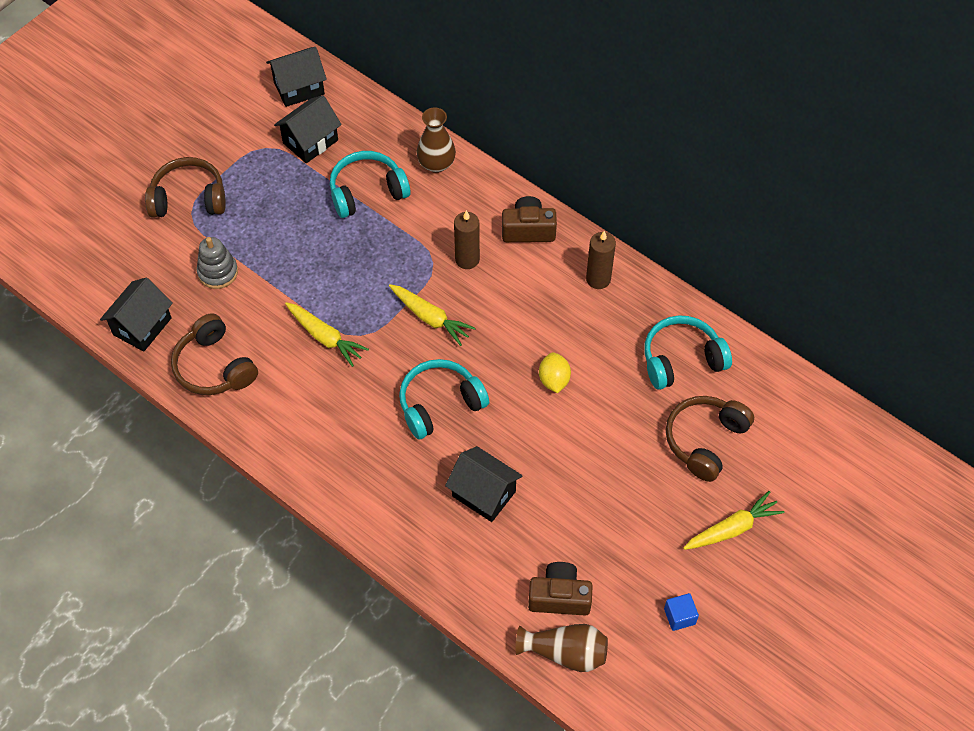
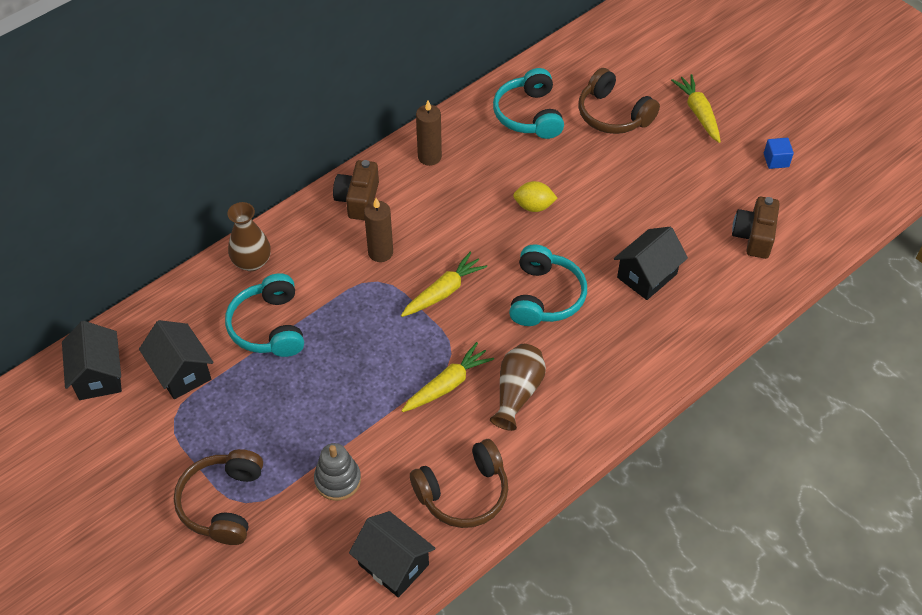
camera: 80 degrees left, 5 degrees down
(440, 404) = (545, 296): turquoise headphones -> turquoise headphones turned 150 degrees counterclockwise
(565, 653) = (806, 240): brown vase -> brown vase (517, 392)

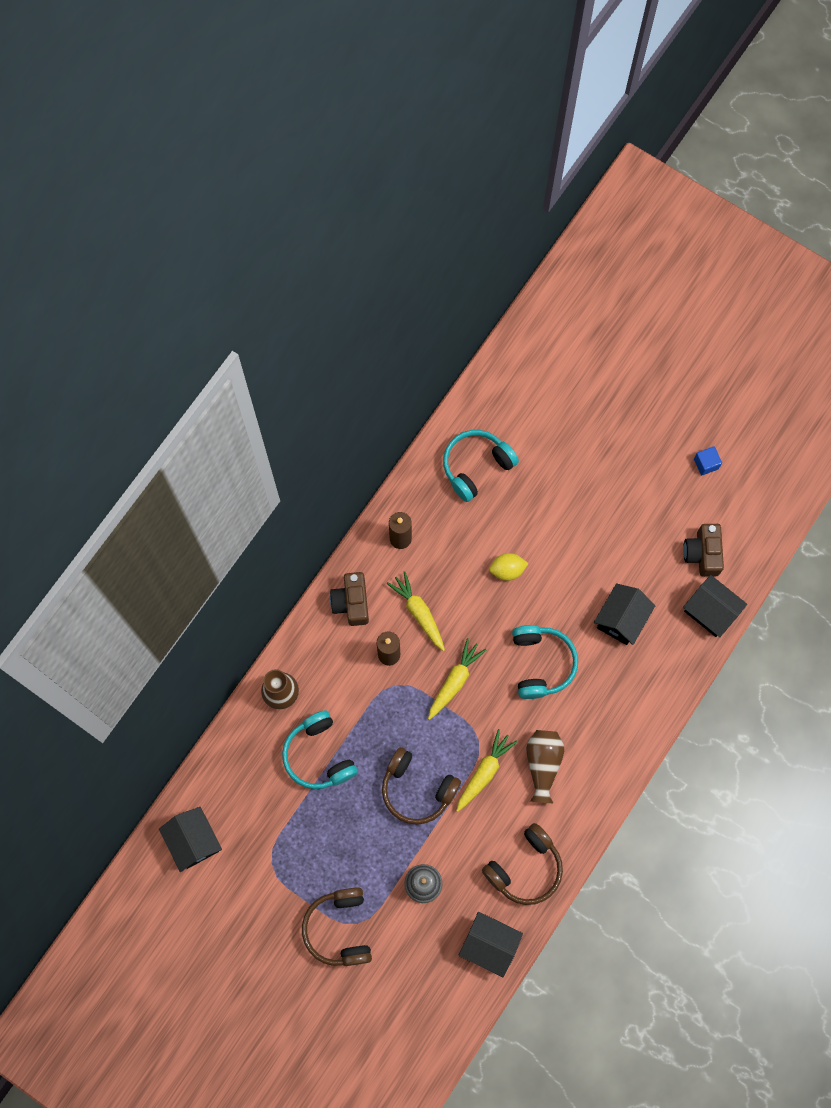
camera: 15 degrees left, 20 degrees up
(181, 372) = (261, 819): black house -> black house (710, 611)
(529, 115) = (476, 466): turquoise headphones -> turquoise headphones turned 75 degrees clockwise
(613, 114) = (551, 447): brown headphones -> brown headphones (417, 789)
(698, 113) = (627, 426): yellow carrot -> yellow carrot (419, 613)

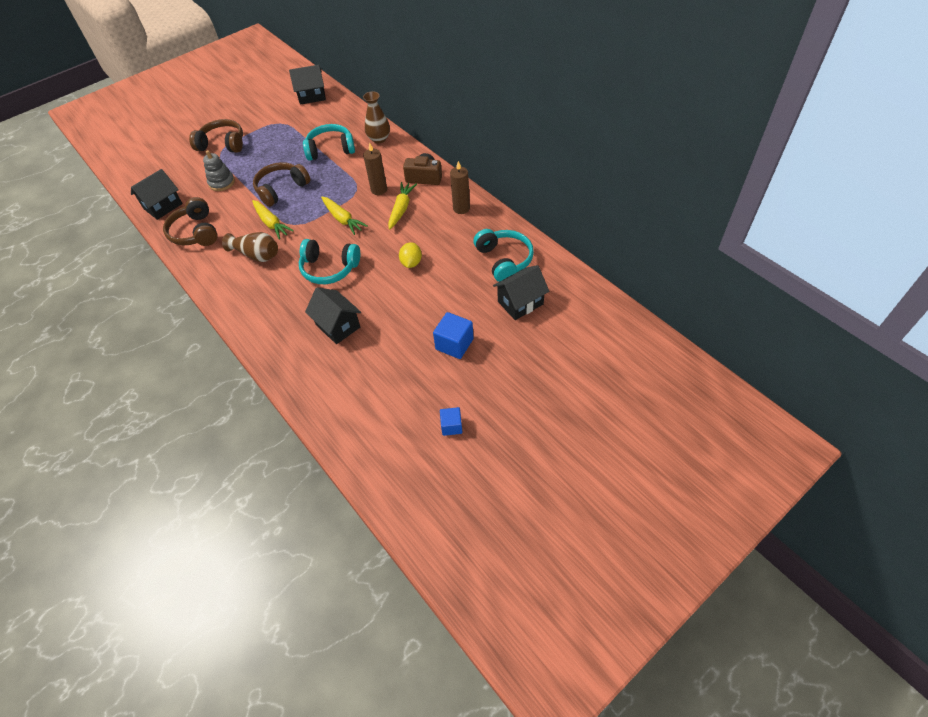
camera: 110 degrees right, 20 degrees down
(419, 613) = (401, 209): yellow carrot -> yellow carrot turned 60 degrees counterclockwise
(609, 488) = (454, 344): none -> blue cube
(702, 554) = (366, 400): brown camera -> none
(710, 611) = (313, 392): black house -> black house (520, 303)

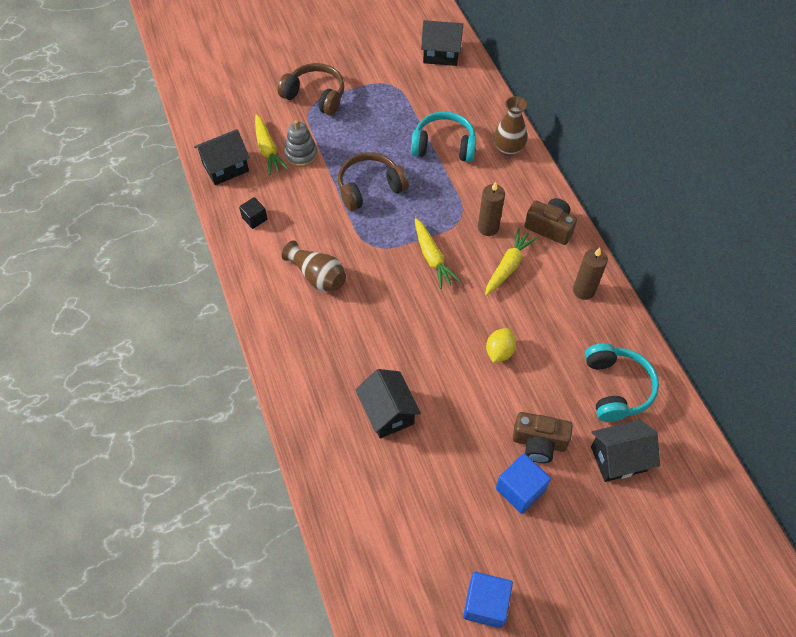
camera: 15 degrees right, 5 degrees up
(195, 232) = (254, 218): brown headphones -> black cube
(271, 223) = (346, 235): yellow carrot -> yellow carrot (268, 149)
(329, 268) = (398, 326): turquoise headphones -> none
(451, 426) = (485, 604): blue cube -> blue cube, size x1.60
(459, 310) = (539, 443): none -> brown camera

